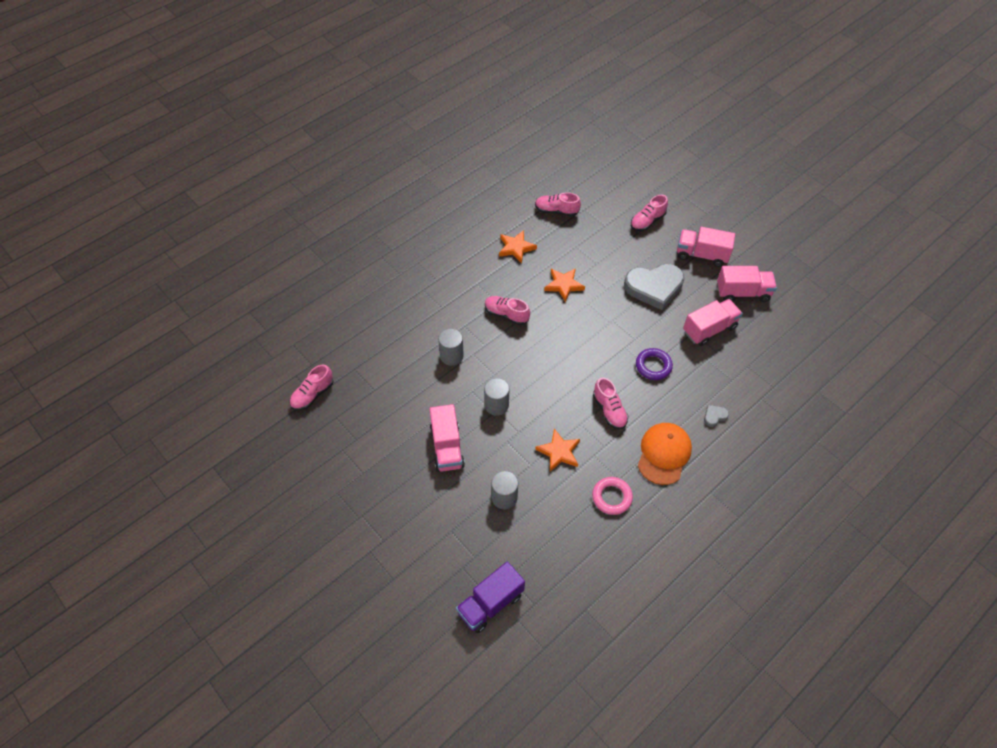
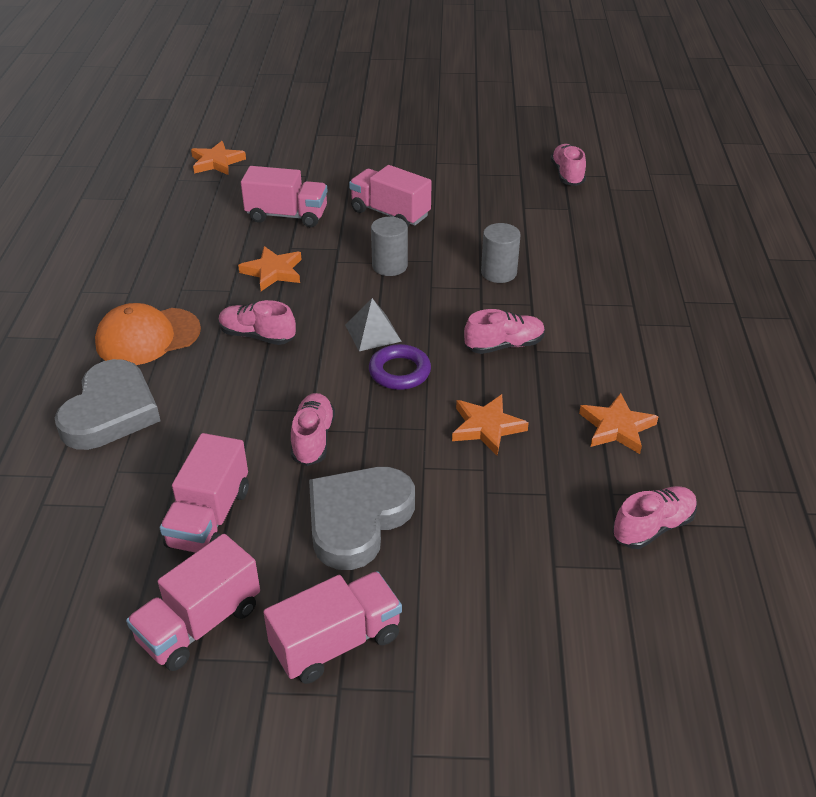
camera: 135 degrees right, 15 degrees down
(490, 603) = (217, 162): purple truck -> orange star
(504, 497) = (287, 215): grey cylinder -> pink truck
(554, 368) = (373, 333): none -> grey pyramid
(612, 497) = (175, 272): pink ring -> none
(647, 221) = (498, 633): pink shoe -> pink shoe (313, 439)
(653, 366) = (249, 414): purple ring -> purple ring (399, 372)
(664, 454) = (148, 337): orange cap -> orange cap turned 90 degrees clockwise
(714, 416) = (110, 411): grey heart -> grey heart, size x2.48

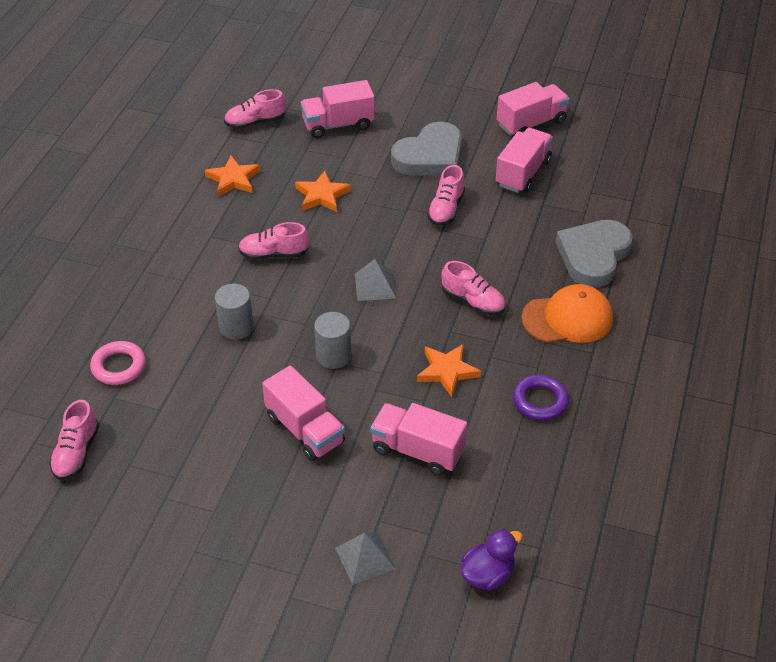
camera: 165 degrees left, 5 degrees up
(217, 162) = (487, 574): orange star -> purple duck
(310, 157) = (365, 558): none -> grey pyramid
(336, 642) = (458, 104): pink truck -> pink truck (338, 125)
(399, 372) = (366, 247): purple ring -> purple ring (540, 401)
(584, 228) = (119, 366): none -> pink ring

